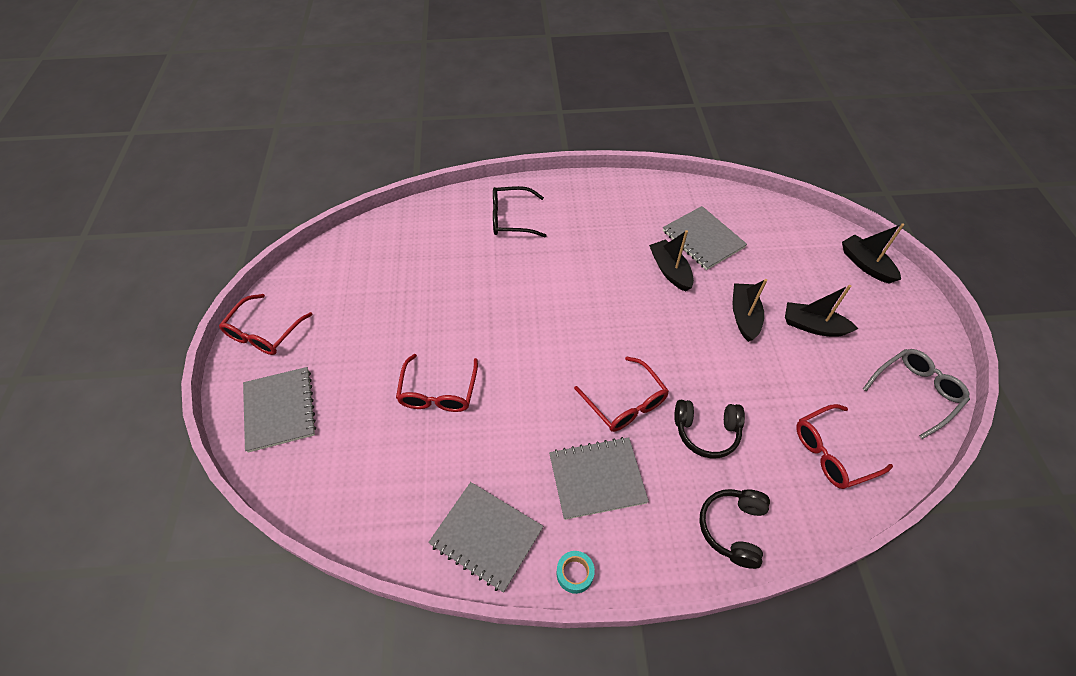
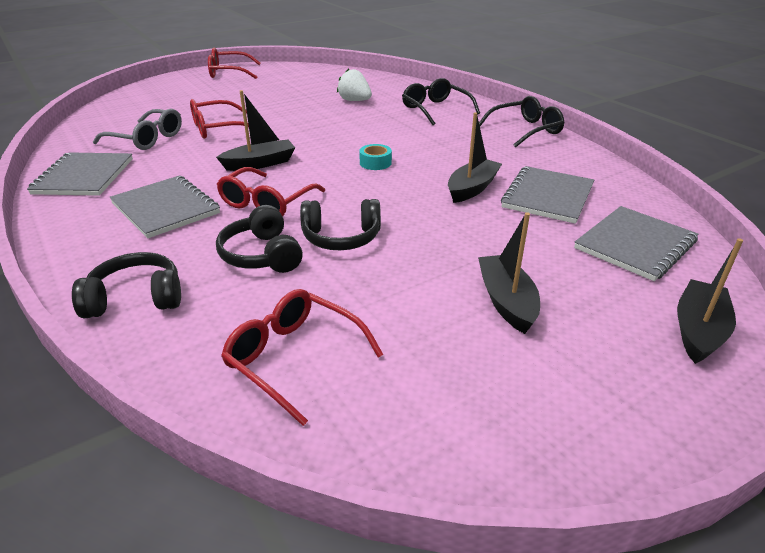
camera: 60 degrees right, 20 degrees down
(280, 410) = (167, 91): grey notebook -> grey notebook (635, 245)
(446, 262) = (354, 101): none -> white strawberry
(574, 573) = (55, 221): turquoise tape -> turquoise tape (375, 163)
(592, 190) = (526, 130): none -> black glasses
(704, 375) = (341, 238): none -> black headphones
(744, 316) = (460, 246): black boat -> black boat (260, 163)
(915, 392) = (485, 435): grey glasses -> grey glasses (147, 139)

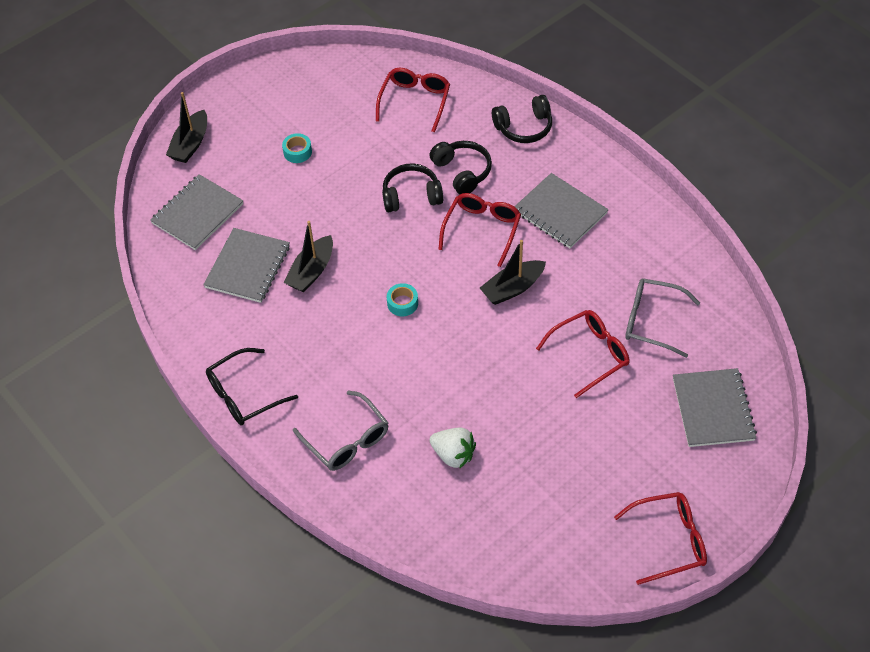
camera: 175 degrees right, 20 degrees up
(84, 176) = (661, 247): grey notebook -> grey notebook (713, 409)
(294, 358) = (415, 101): red glasses -> red glasses turned 105 degrees counterclockwise
(435, 109) = (347, 440): black glasses -> grey glasses
(506, 301) = (297, 152): black boat -> turquoise tape

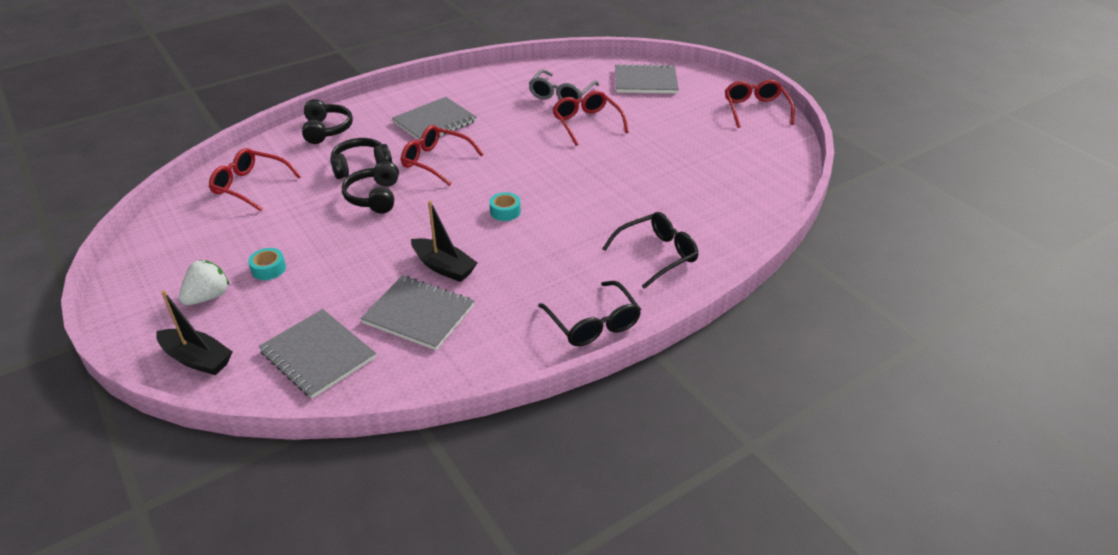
camera: 85 degrees left, 15 degrees down
(347, 440) = (657, 255): grey glasses -> black glasses
(453, 455) = (677, 196): white strawberry -> white strawberry (208, 297)
(512, 288) = (508, 152): black boat -> none

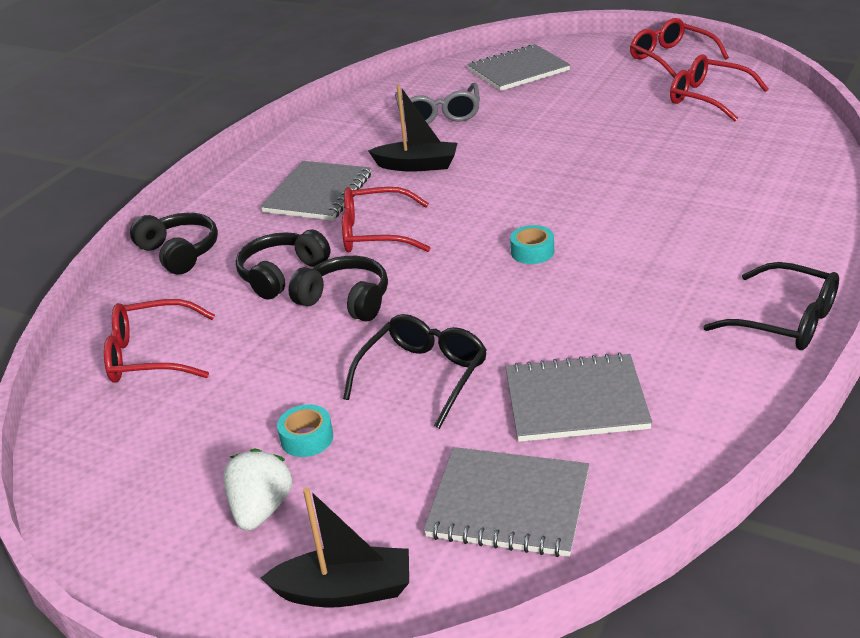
camera: 25 degrees left, 5 degrees down
(374, 197) = (346, 300): black headphones -> black headphones turned 150 degrees clockwise
(444, 267) = (537, 338): black boat -> black boat (417, 165)
(586, 123) = (507, 131): red glasses -> red glasses (708, 98)
(657, 255) = (758, 227): black glasses -> black glasses (423, 376)

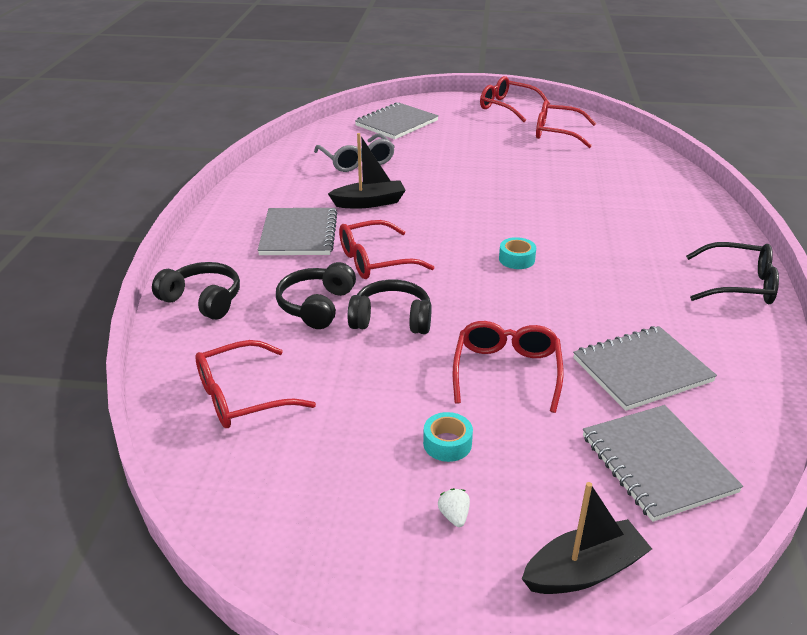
camera: 25 degrees left, 0 degrees up
(261, 509) = (454, 516): white strawberry -> white strawberry, size x0.50
(423, 376) = (506, 371): black glasses -> red glasses
(508, 504) = (657, 463): grey notebook -> grey notebook turned 75 degrees clockwise

